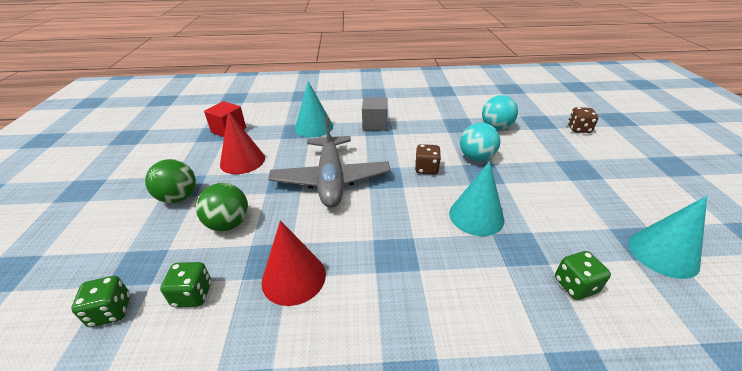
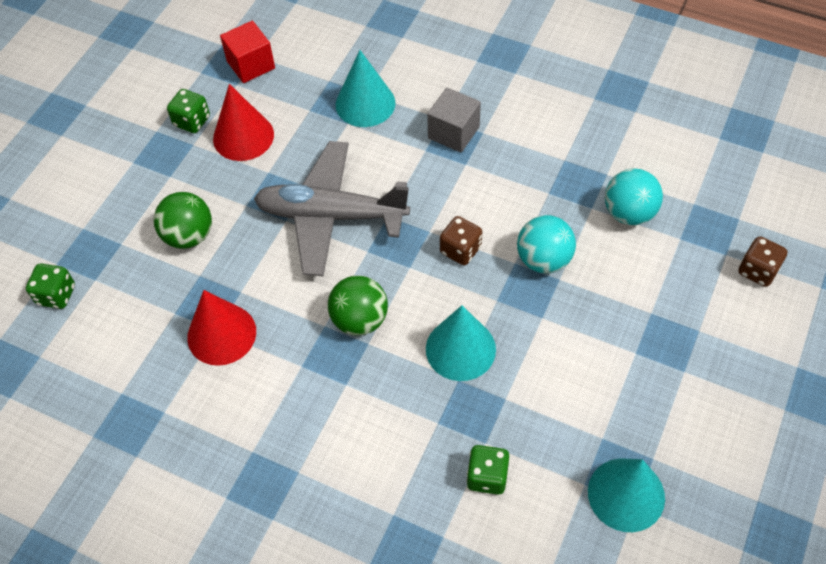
camera: 30 degrees right, 20 degrees up
(178, 197) = (151, 171): green ball -> green ball (360, 320)
(193, 294) = (126, 310): green dice -> green dice (192, 121)
(331, 179) = (331, 216): grey plane -> grey plane turned 75 degrees clockwise

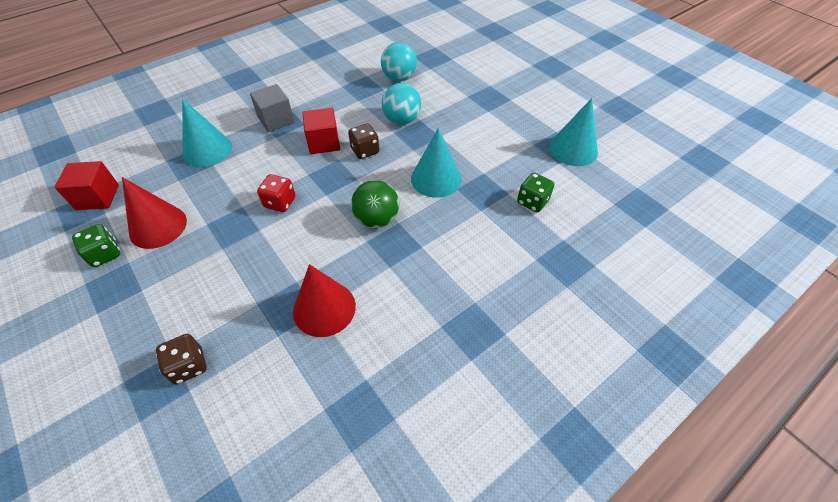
camera: 65 degrees left, 5 degrees down
(56, 295) = (175, 433): green dice -> none
(189, 236) = (213, 297): green ball -> none
(331, 216) = (280, 202): grey plane -> red dice
(447, 201) = (324, 143): none -> red cube
(757, 271) = (469, 54): brown dice -> brown dice (189, 366)

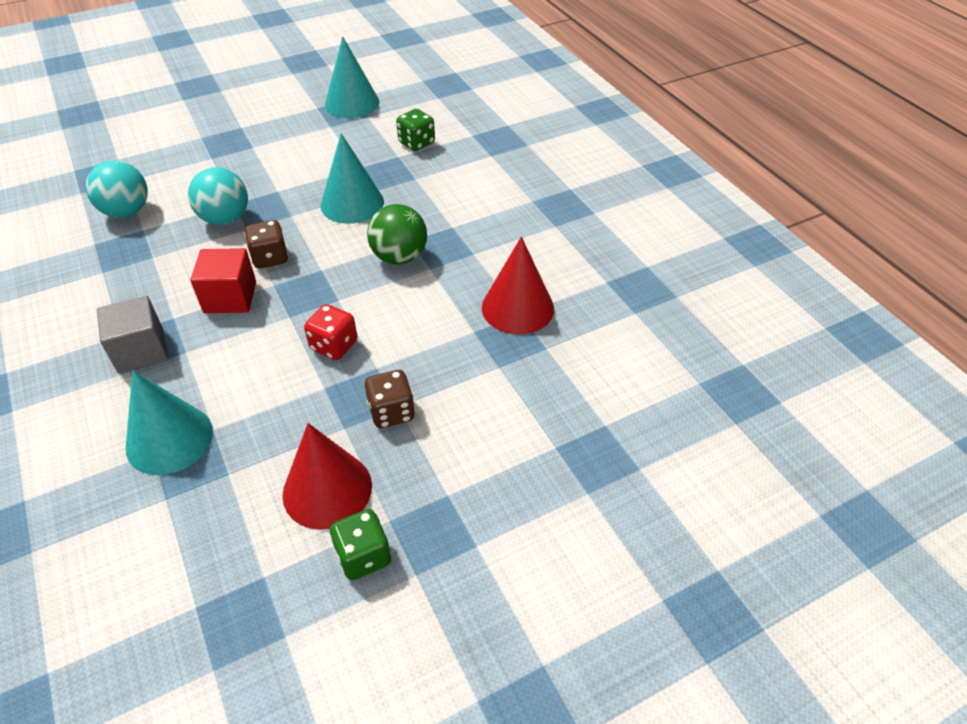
camera: 80 degrees left, 5 degrees down
(97, 197) = (217, 596): red cube -> none
(189, 366) = (574, 427): brown dice -> brown dice (391, 412)

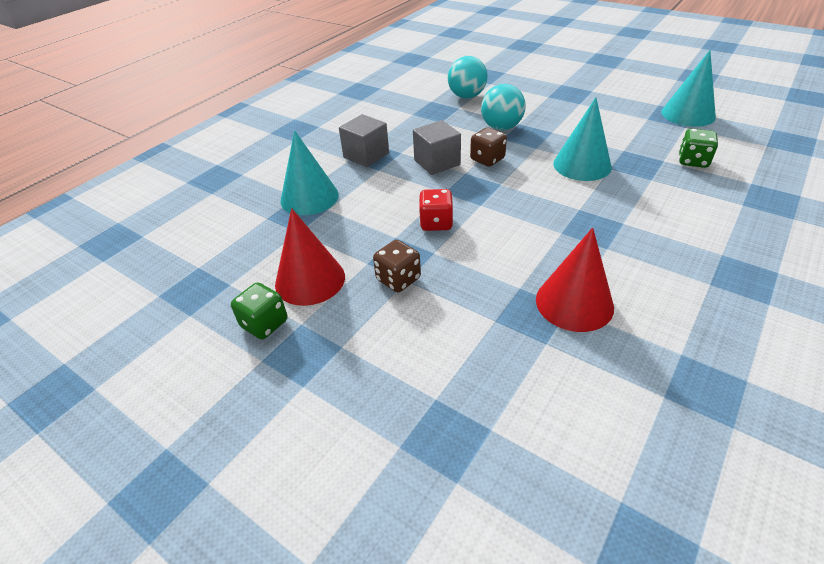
camera: 65 degrees right, 5 degrees down
(230, 297) = (437, 162): red cube -> grey cube
(399, 257) = (555, 212): green ball -> none

